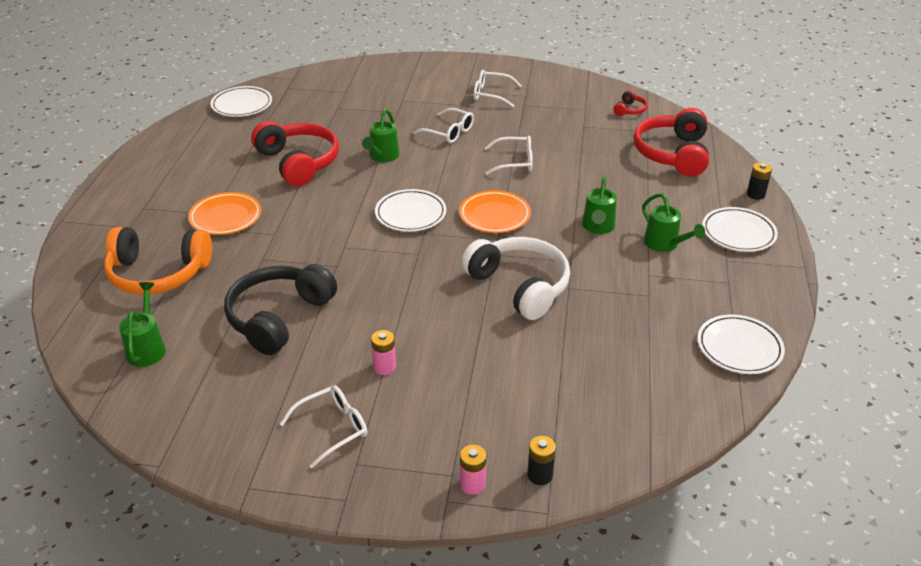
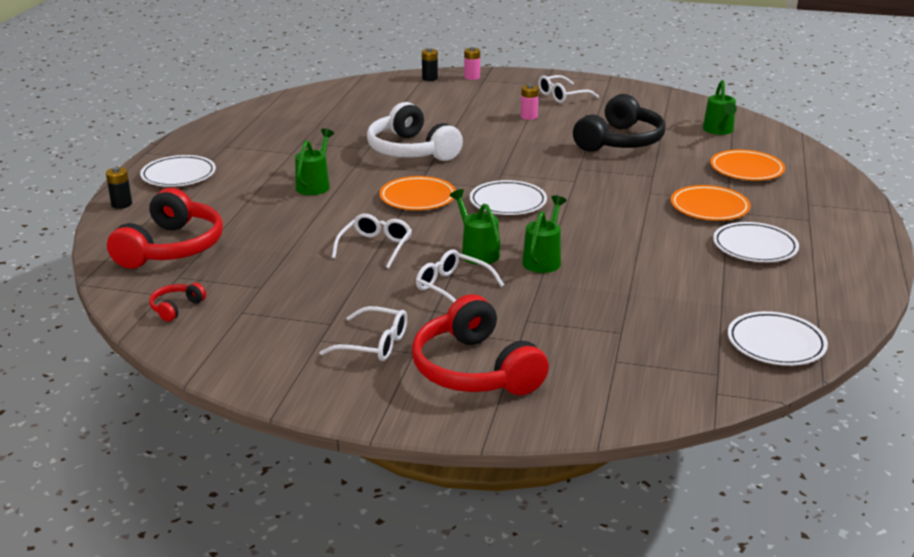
camera: 175 degrees left, 10 degrees down
(158, 273) = (746, 170): orange headphones -> orange plate
(298, 162) = (651, 258): red headphones -> red headphones (475, 370)
(515, 162) = (375, 247): white glasses -> white glasses turned 105 degrees clockwise
(664, 244) = (259, 171): green watering can -> green watering can (477, 252)
(739, 348) = (255, 115): white plate -> white plate (754, 247)

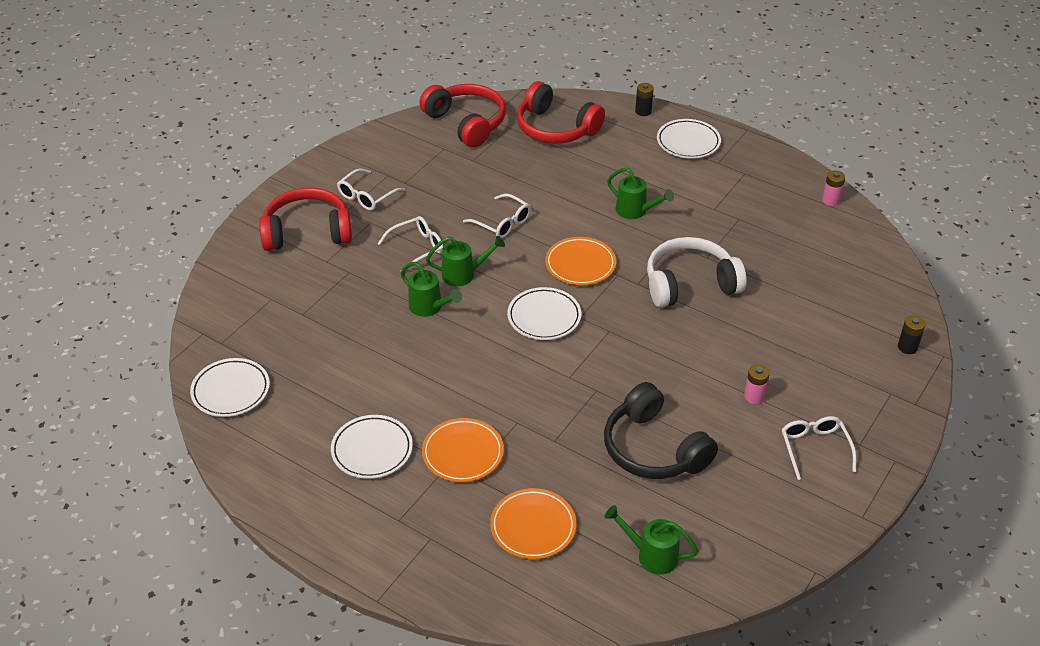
camera: 110 degrees right, 15 degrees up
(176, 308) = (466, 123): red headphones -> red headphones, size x2.29
(472, 77) = (904, 385): pink battery -> pink battery (830, 200)

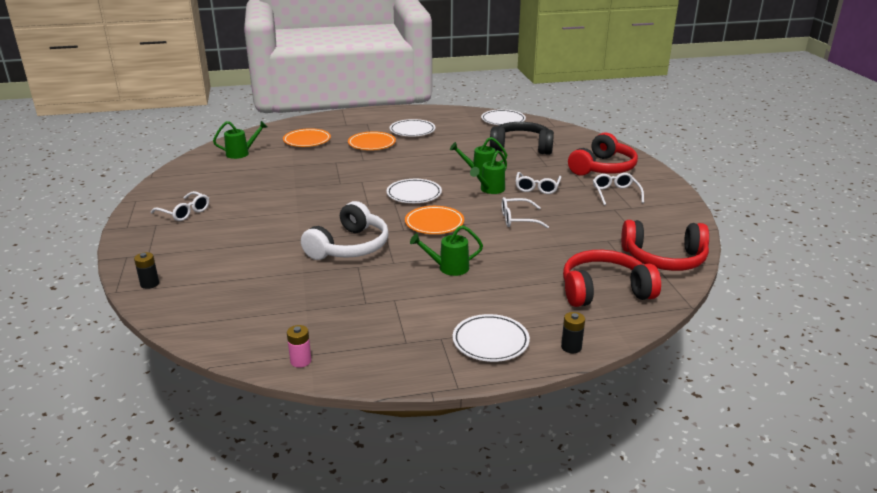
camera: 135 degrees right, 15 degrees down
(654, 448) = (280, 178): black headphones -> black headphones (521, 147)
(754, 396) = (243, 216): pink battery -> none

